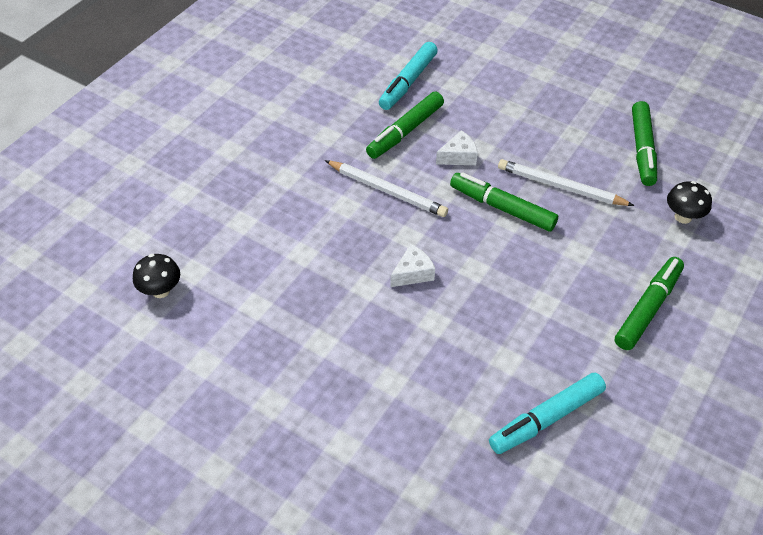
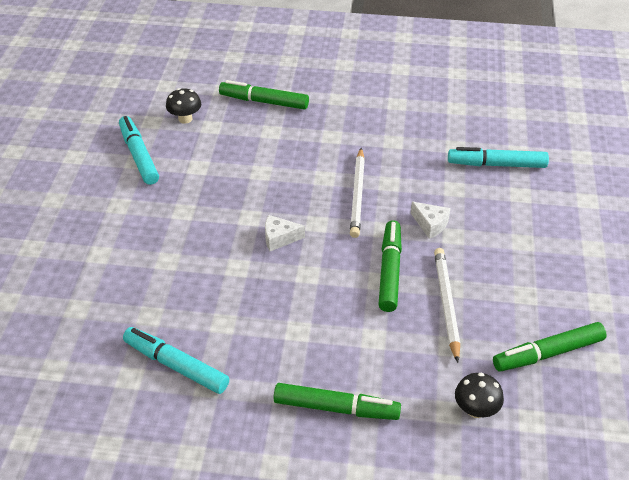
camera: 65 degrees right, 5 degrees down
(195, 356) = (139, 156): none -> turquoise marker
(405, 131) = (434, 183): green marker -> green marker (264, 102)
(413, 273) = (279, 238): white cheese -> white cheese turned 150 degrees clockwise

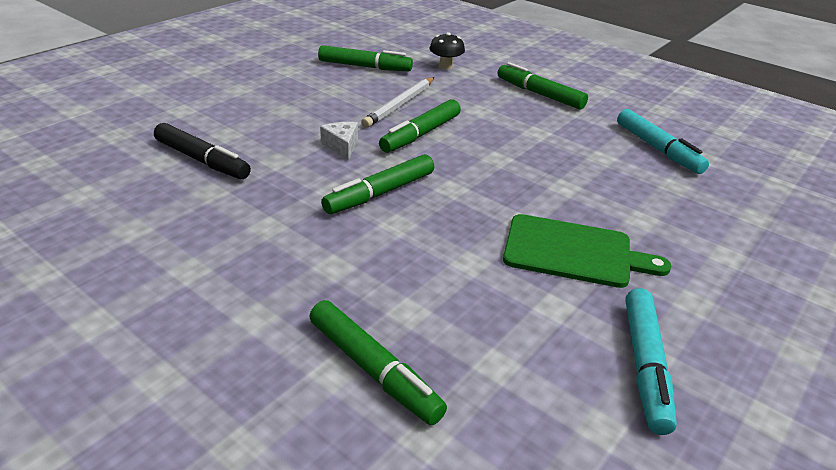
camera: 150 degrees left, 10 degrees down
(185, 119) = (535, 402): black mushroom -> none
(203, 208) = (574, 252): none -> green cutting board
(279, 238) = (503, 191): white cheese -> none
(358, 195) = (380, 193): white pencil -> green marker
(497, 164) = (202, 160): turquoise marker -> black marker

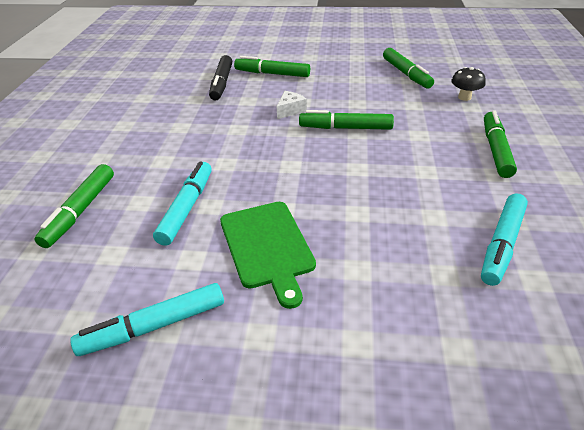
camera: 60 degrees right, 5 degrees up
(380, 193) = (252, 144): green marker -> green marker (272, 74)
(400, 105) = (374, 105): white pencil -> none
(459, 280) = (186, 208): none -> turquoise marker

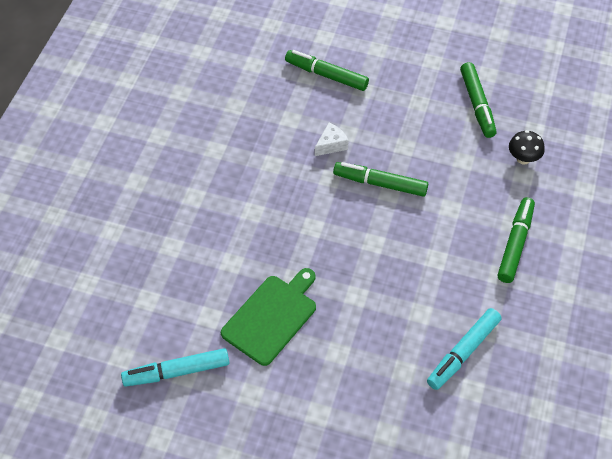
camera: 10 degrees right, 15 degrees up
(81, 210) = (120, 246): green marker -> none
(186, 208) = (211, 261): turquoise marker -> none
(222, 83) = (267, 82): black marker -> none
(267, 247) = (272, 317): green cutting board -> green cutting board turned 135 degrees counterclockwise

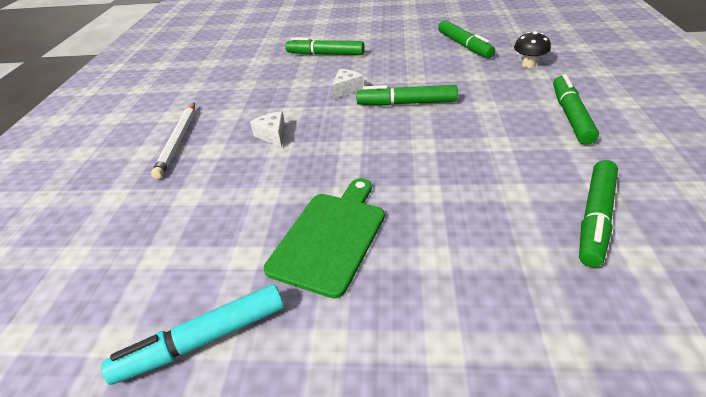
camera: 10 degrees left, 15 degrees down
(164, 176) = (178, 141): none -> white pencil
(249, 193) = (272, 135): none -> white cheese
(463, 352) = (595, 218): turquoise marker -> green marker

